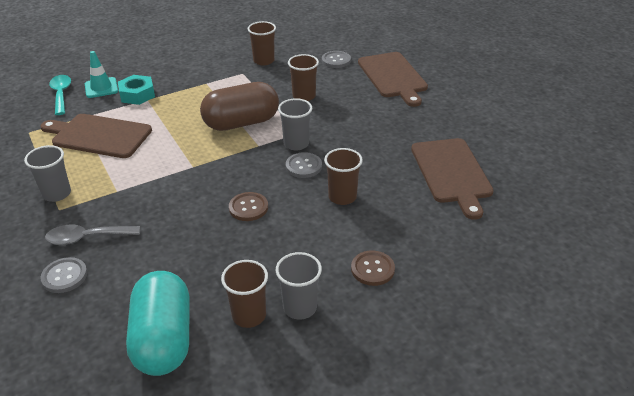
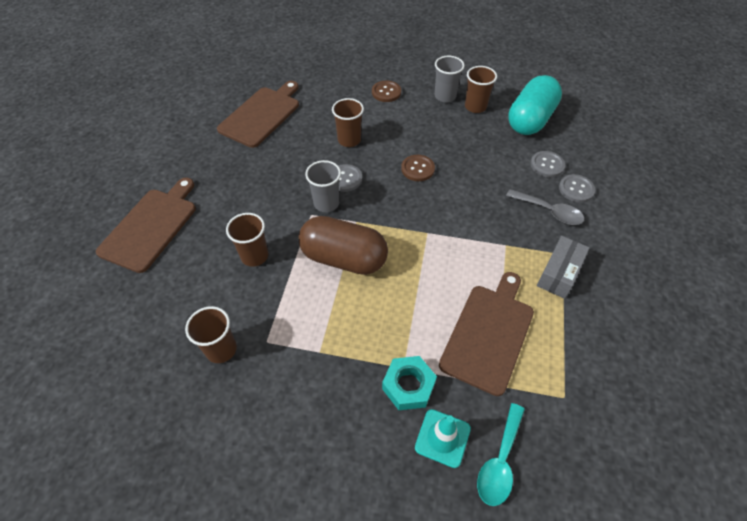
camera: 140 degrees left, 15 degrees up
(57, 194) = (559, 273): grey cup -> grey box
(98, 136) = (489, 334): brown cutting board -> brown cutting board turned 120 degrees counterclockwise
(336, 60) = (157, 290): grey button -> grey button (547, 165)

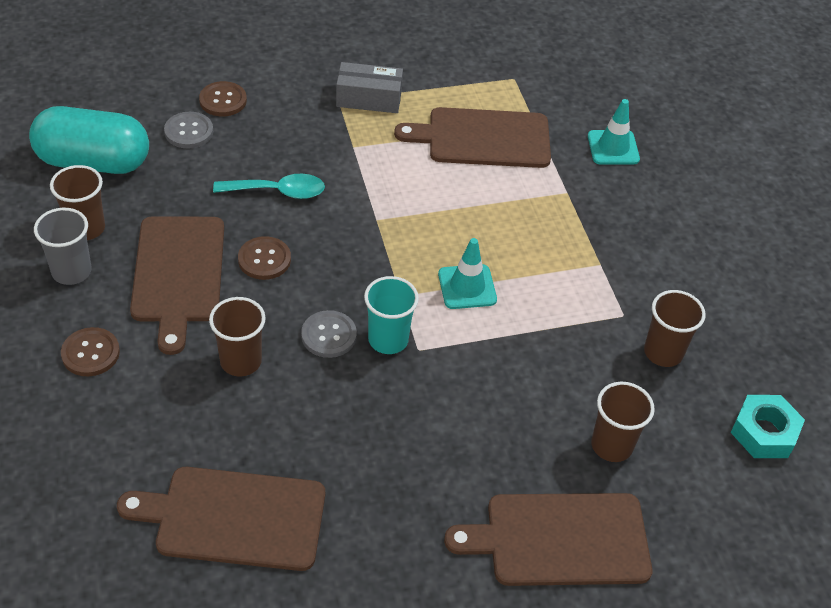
camera: 120 degrees left, 5 degrees down
(254, 256) = (524, 381): brown cup -> brown cup (611, 445)
(326, 203) = (388, 340): grey cup -> turquoise cup
(344, 258) = (467, 287): brown capsule -> turquoise traffic cone
(408, 386) = (583, 183): turquoise nut -> turquoise nut (764, 432)
(424, 132) = (178, 274): none -> brown cutting board
(500, 462) = (604, 108): turquoise spoon -> turquoise spoon (278, 191)
(549, 212) = (276, 118): grey spoon -> none
(576, 189) = (223, 100): grey button -> brown button

